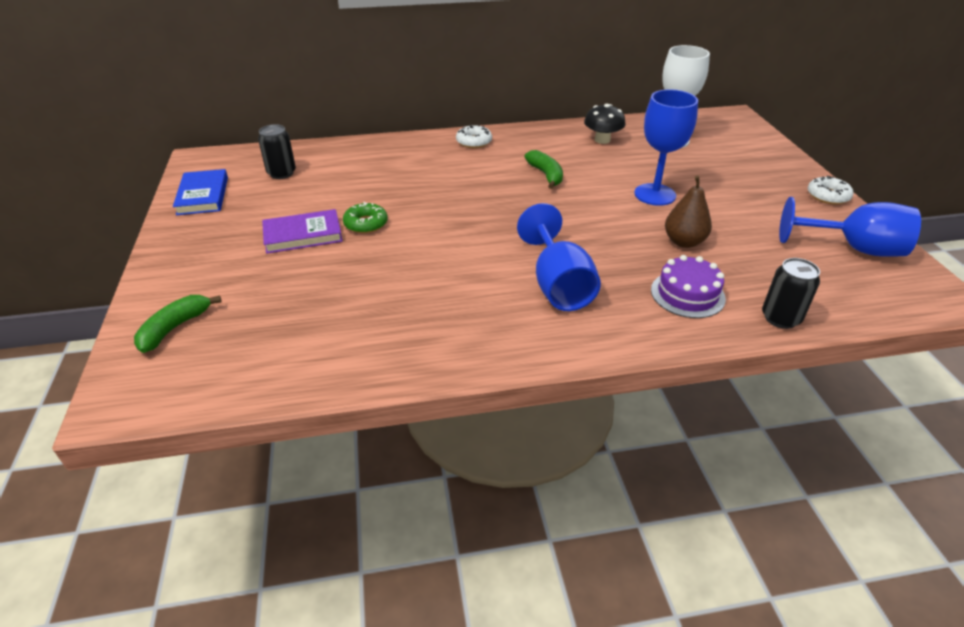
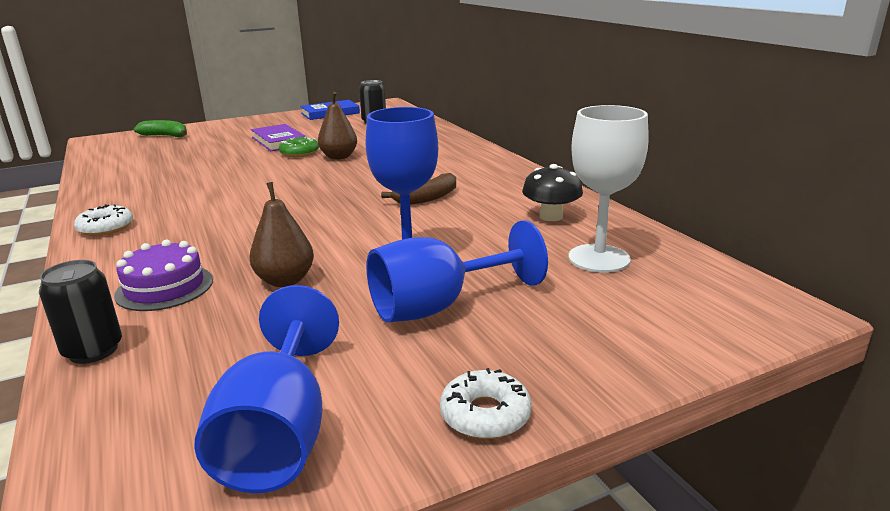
camera: 75 degrees right, 15 degrees down
(401, 203) = (339, 157): none -> brown pear
(474, 142) = (484, 163): white donut -> white donut (106, 228)
(546, 175) = (427, 198): green banana -> brown banana
(558, 285) = (195, 225): blue goblet -> blue goblet (438, 306)

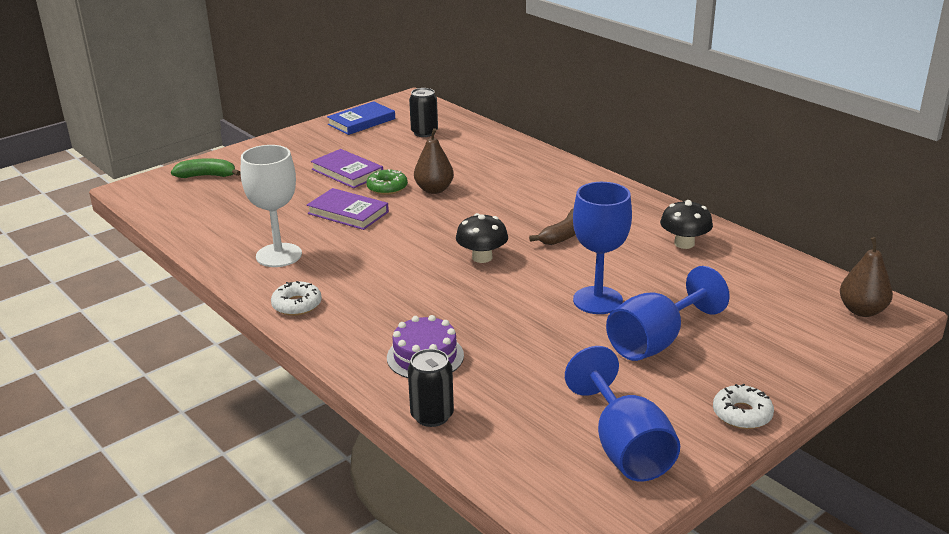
camera: 15 degrees left, 5 degrees up
(244, 166) = (348, 213): none -> purple book
(285, 280) = (518, 336): brown pear -> brown pear (862, 311)
(325, 208) = (482, 257): none -> black mushroom
(599, 258) = (745, 282): white goblet -> white goblet (279, 255)

